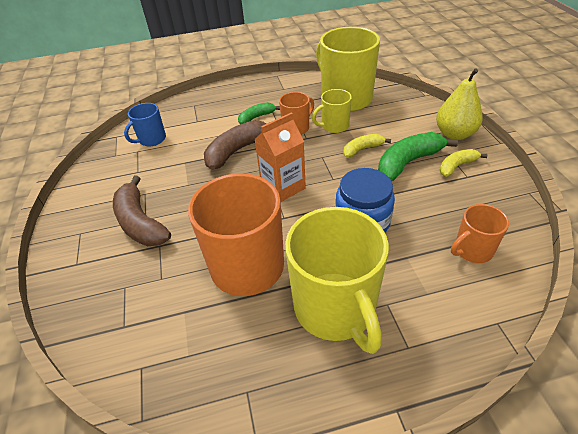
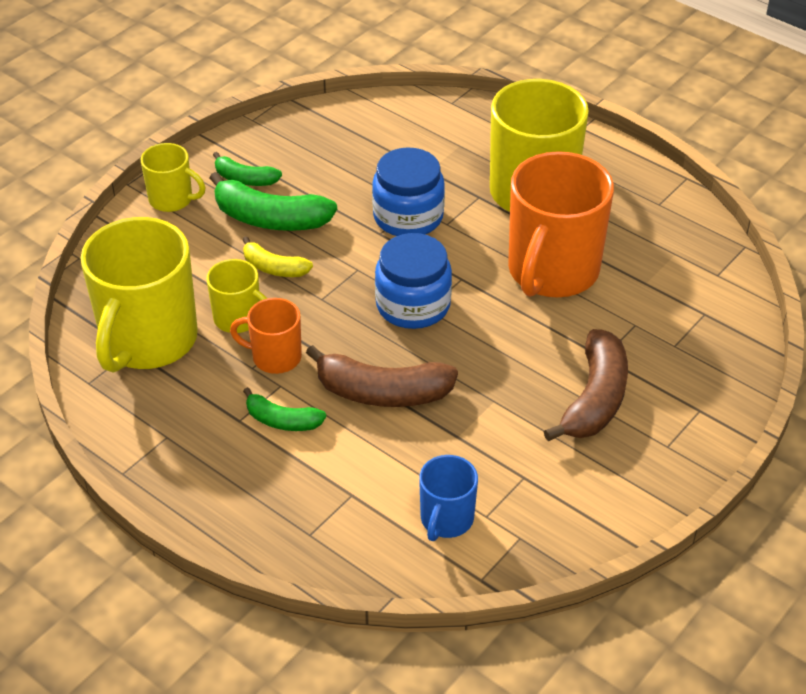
camera: 130 degrees left, 0 degrees up
(151, 139) = (446, 519): blue mug -> blue mug turned 105 degrees clockwise
(283, 187) = (413, 305): orange carton -> blue jar
(454, 134) = (172, 199): yellow pear -> yellow mug
(457, 166) = (245, 179): yellow banana -> green banana
(472, 250) = (379, 134): orange mug -> none

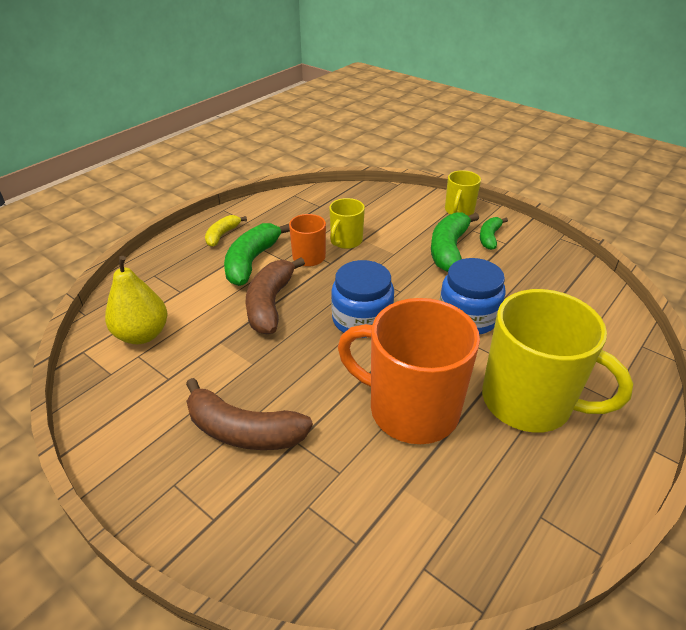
camera: 90 degrees right, 5 degrees down
(148, 340) = (327, 210): yellow mug -> none
(274, 268) = (397, 253): yellow banana -> yellow banana (222, 235)
(282, 420) = (251, 261): green banana -> green banana, size x1.74
(446, 519) = (142, 335): blue mug -> yellow pear

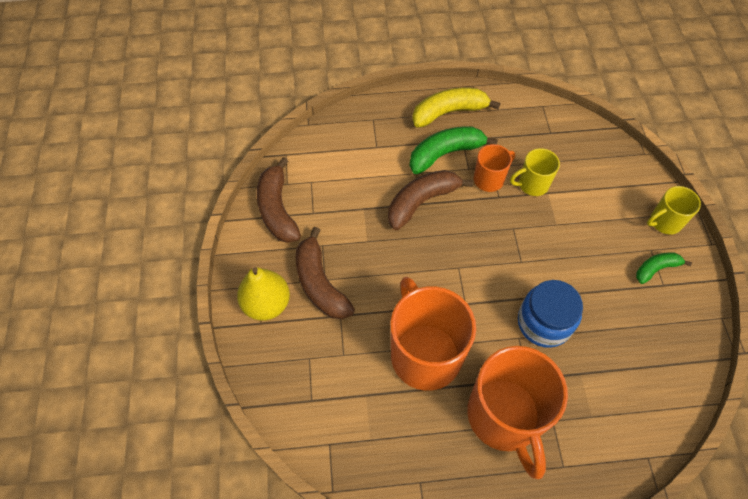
camera: 45 degrees right, 20 degrees up
(122, 402) = (277, 209): none -> brown banana
(142, 335) = (326, 167): yellow pear -> yellow pear (266, 304)
(222, 235) = (449, 112): yellow banana -> yellow banana, size x1.74
(362, 319) = (467, 263): blue jar -> none
(448, 250) = (604, 254): green banana -> none
(529, 401) = (504, 417): yellow mug -> orange mug

